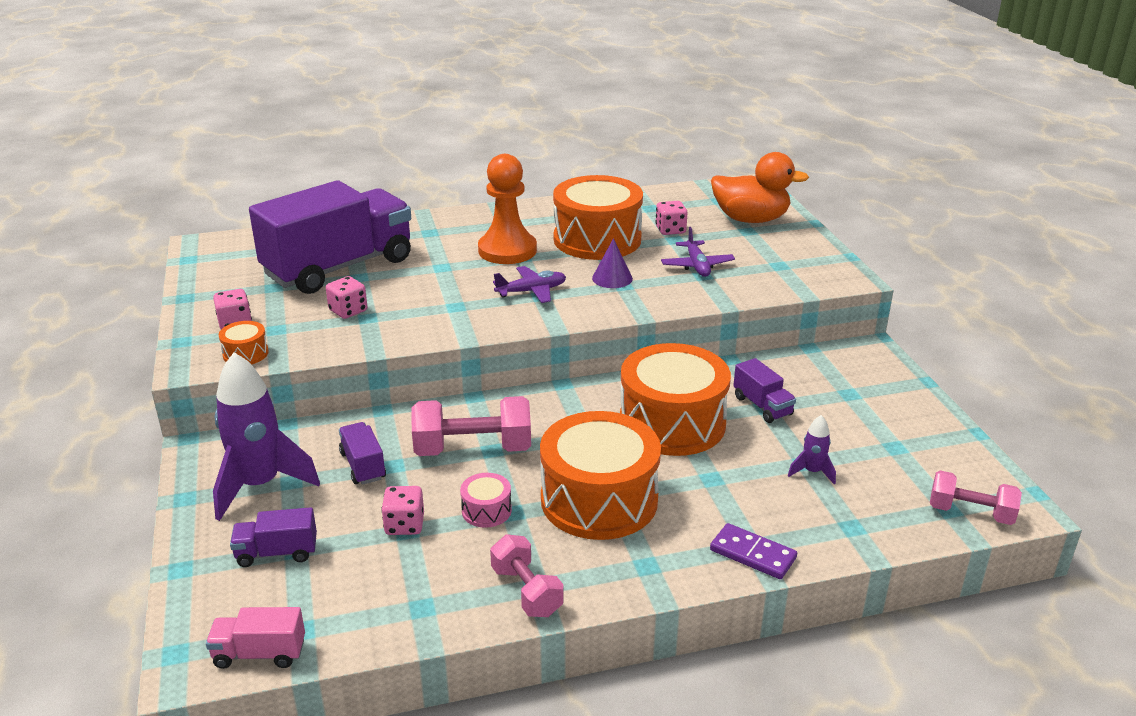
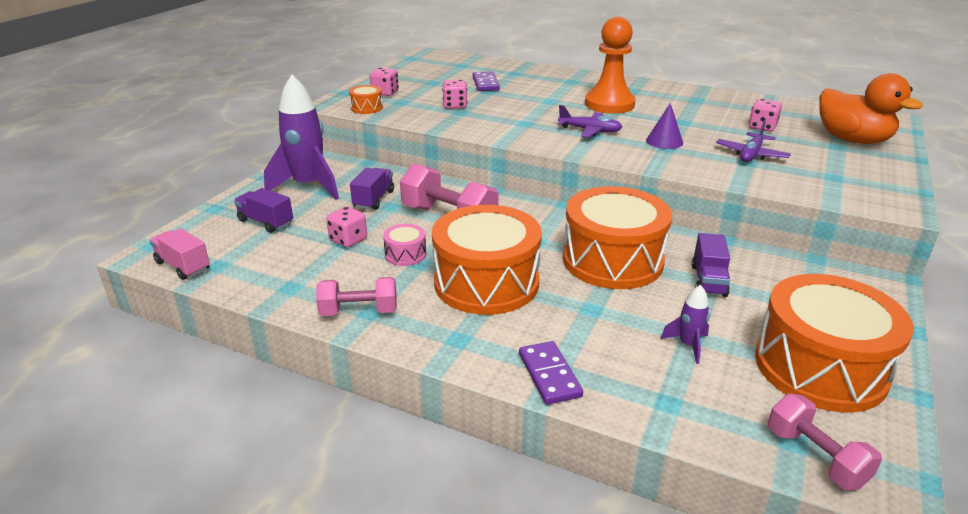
camera: 40 degrees right, 0 degrees up
(339, 267) = (485, 83): purple truck -> purple domino
(526, 591) = (359, 311): pink dumbbell -> pink dumbbell turned 75 degrees clockwise
(597, 239) = (689, 116): orange drum -> orange drum (820, 367)

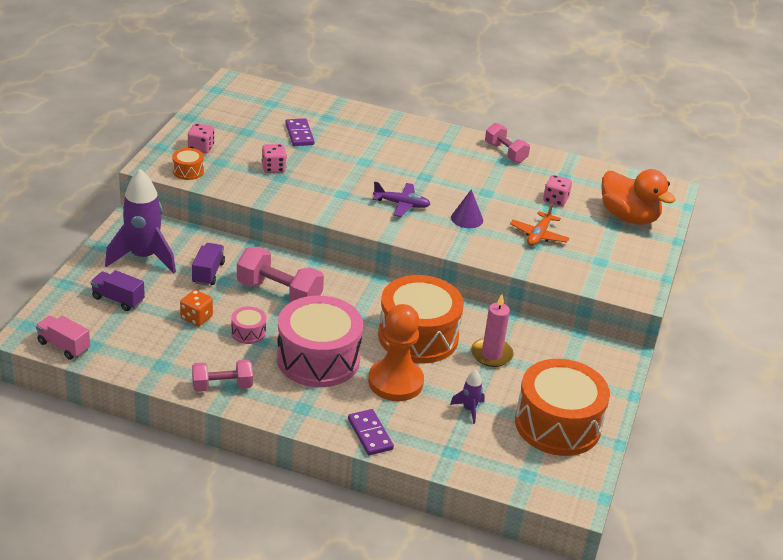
camera: 10 degrees left, 5 degrees up
(348, 240) = (196, 318): pink dice -> orange dice
(486, 282) = (318, 359): orange drum -> pink drum
(609, 104) = (420, 167): orange pawn -> orange pawn (395, 382)
(708, 280) = (491, 354): purple truck -> pink candle
(751, 154) = (538, 235): purple plane -> orange plane
(815, 457) = (539, 484): pink dumbbell -> pink dumbbell (505, 153)

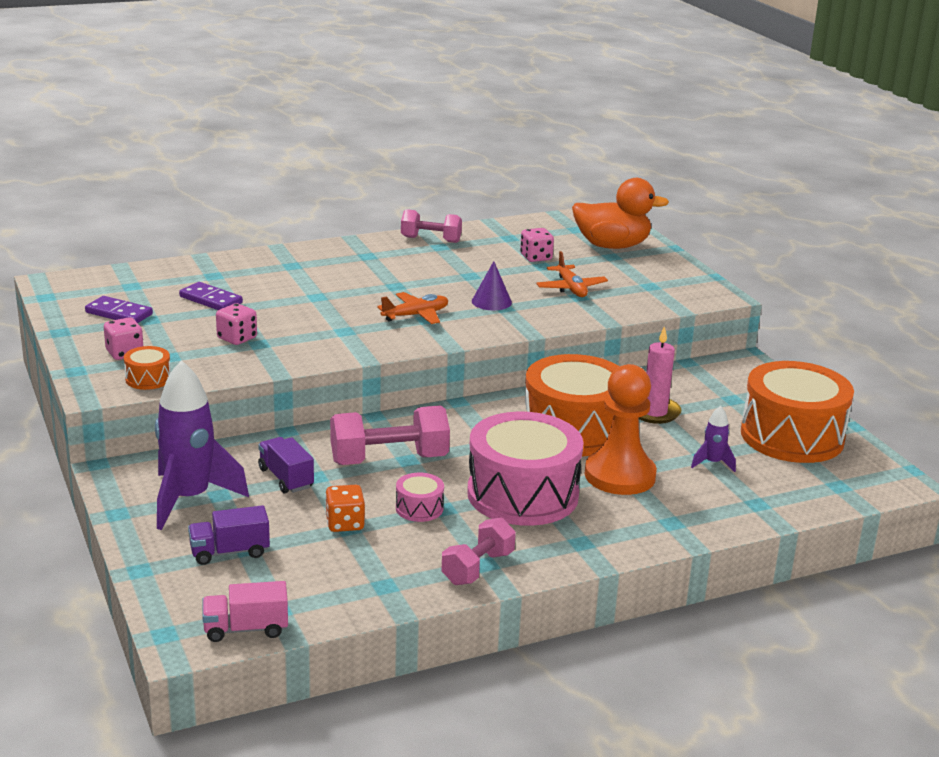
camera: 40 degrees left, 10 degrees down
(370, 434) = (674, 529): purple domino -> purple domino (119, 313)
(401, 204) = (415, 315): purple plane -> orange plane

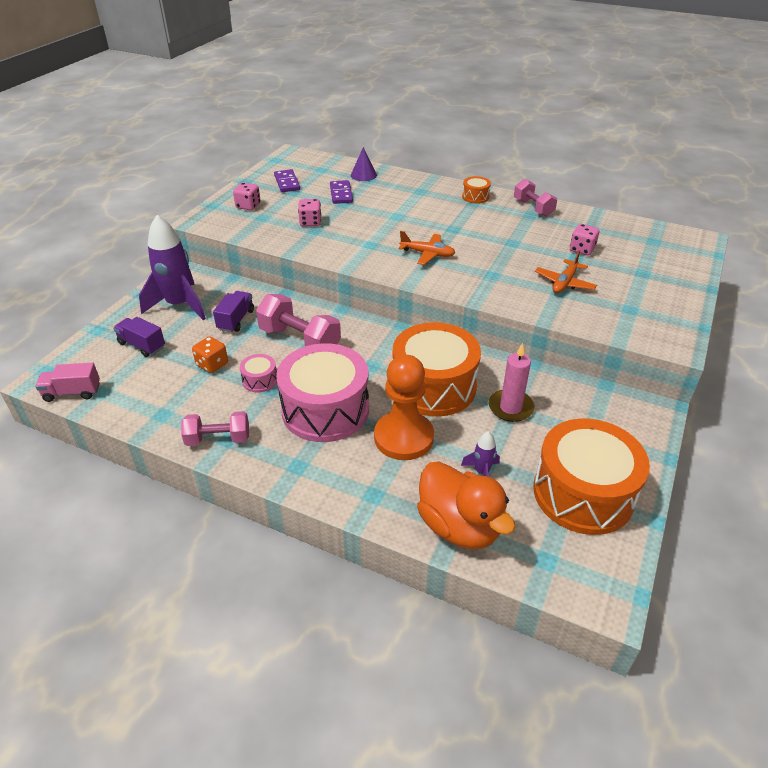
camera: 50 degrees right, 15 degrees up
(148, 379) = (230, 225): orange drum -> orange drum (475, 197)
(246, 629) = (72, 392): pink truck -> pink truck turned 45 degrees counterclockwise
(491, 301) = (491, 267): purple cone -> purple cone (363, 175)
(612, 246) = (658, 265): orange duck -> orange duck (459, 526)

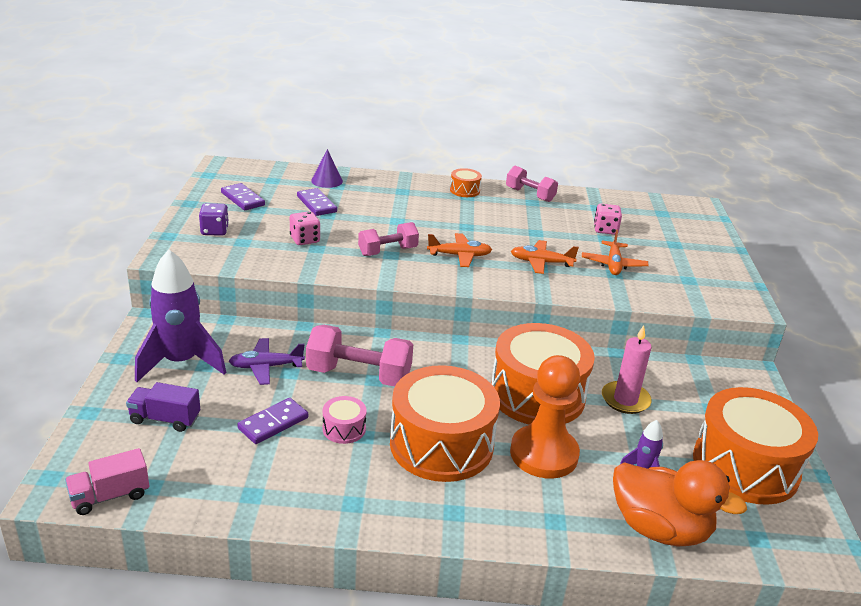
camera: 25 degrees left, 10 degrees down
(212, 364) = (273, 423): orange dice -> purple domino
(218, 439) = (342, 506): pink dumbbell -> pink dumbbell (387, 251)
(236, 320) = (266, 367): purple truck -> purple plane
(248, 206) = (214, 231): pink dice -> purple dice
(325, 410) = (441, 444): pink drum -> orange drum
(496, 271) = (541, 262): none -> orange plane

